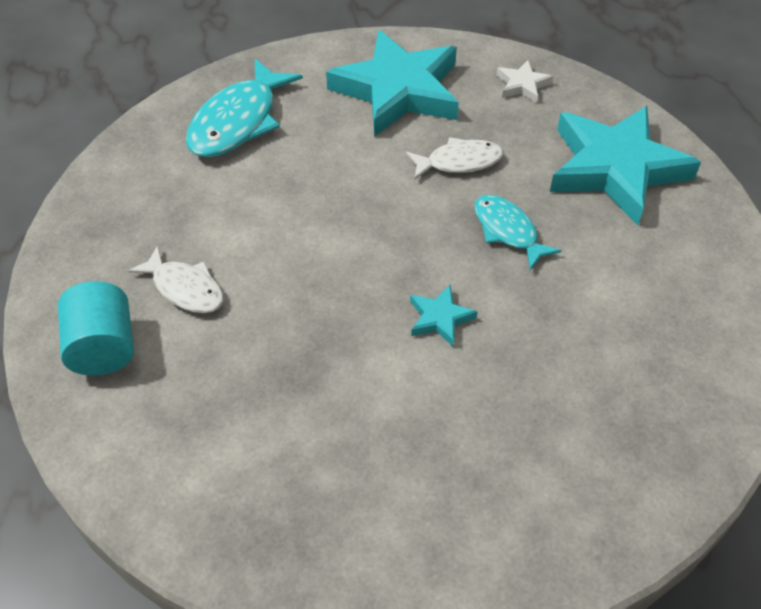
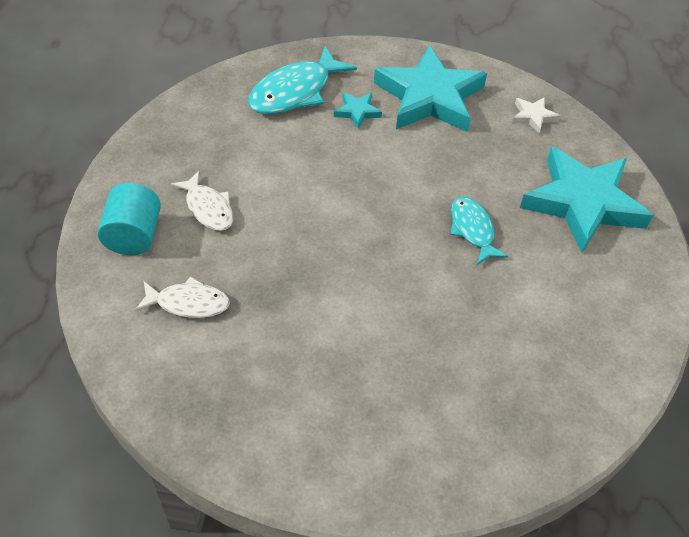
camera: 15 degrees right, 0 degrees up
(440, 318) = (391, 282): turquoise star -> turquoise star (357, 111)
(459, 162) = (455, 166): white fish -> white fish (188, 303)

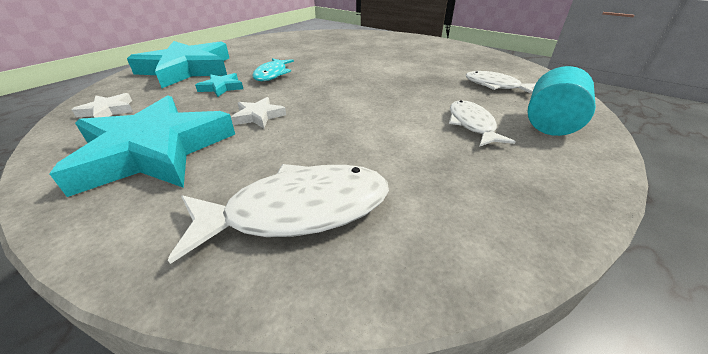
camera: 150 degrees left, 15 degrees down
(295, 92) = (298, 211): turquoise fish -> white fish
(357, 111) = (250, 160): turquoise star -> turquoise star (221, 87)
(402, 154) = (258, 116): none -> white star

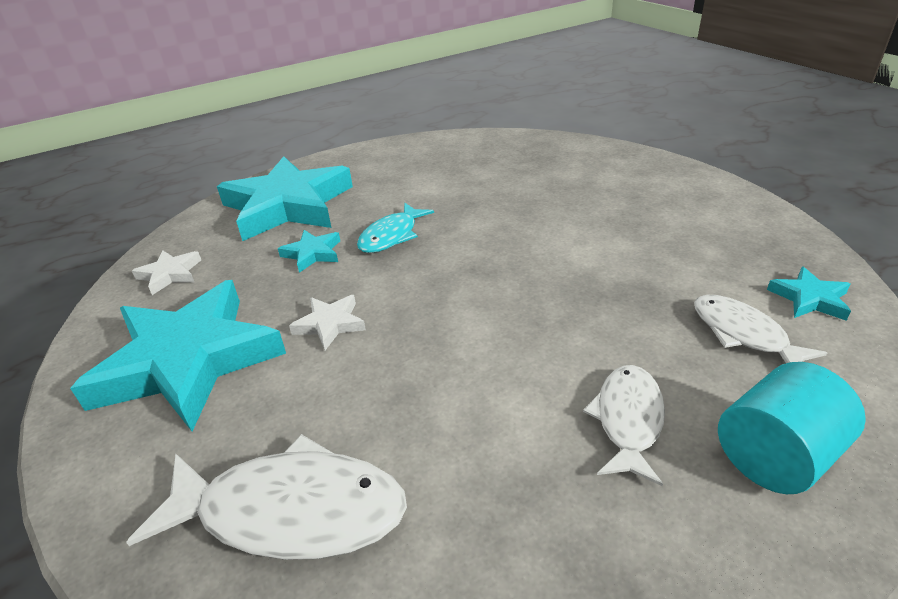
camera: 25 degrees right, 0 degrees up
(511, 71) = (809, 299): none -> turquoise star

